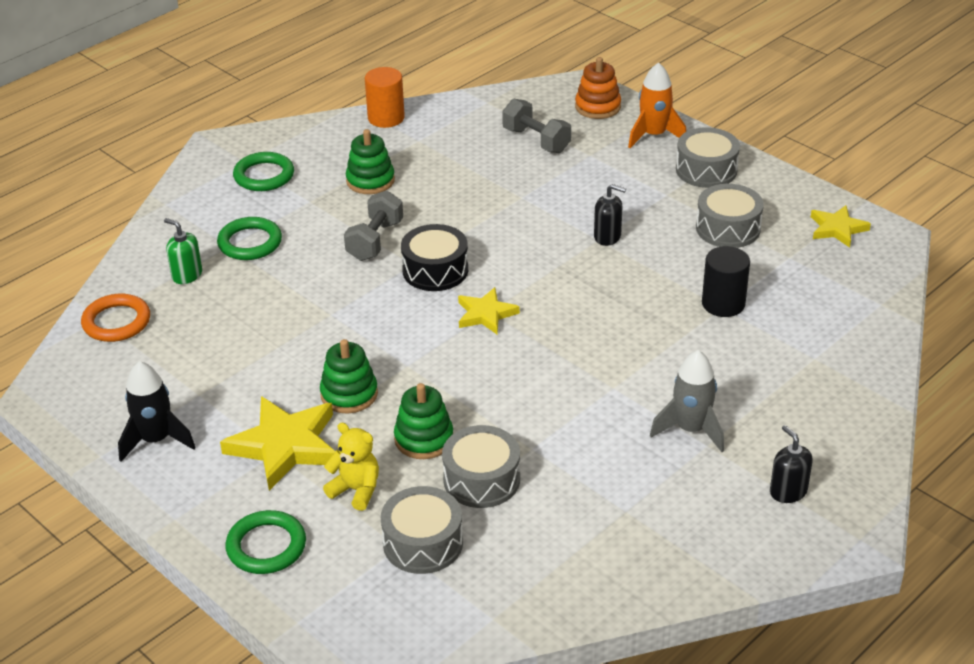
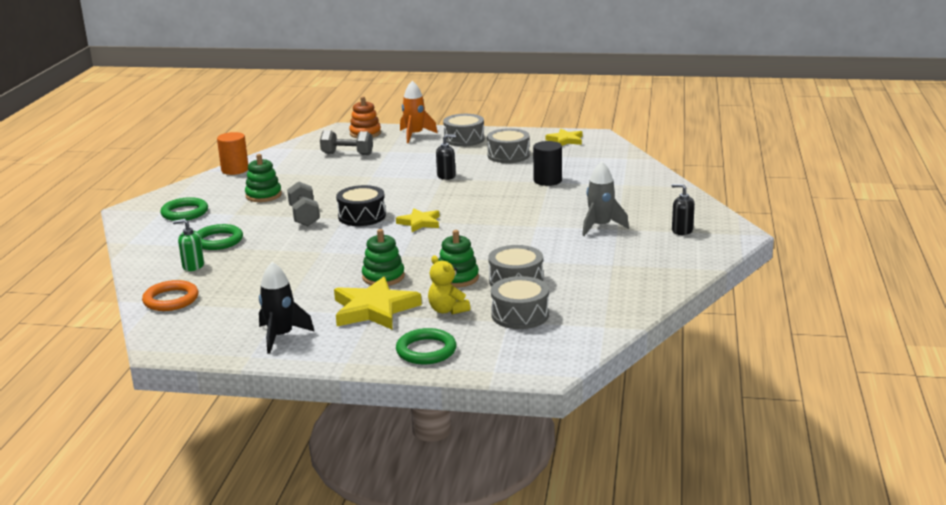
camera: 35 degrees left, 15 degrees down
(356, 490) = (447, 310): yellow teddy bear -> yellow teddy bear turned 120 degrees counterclockwise

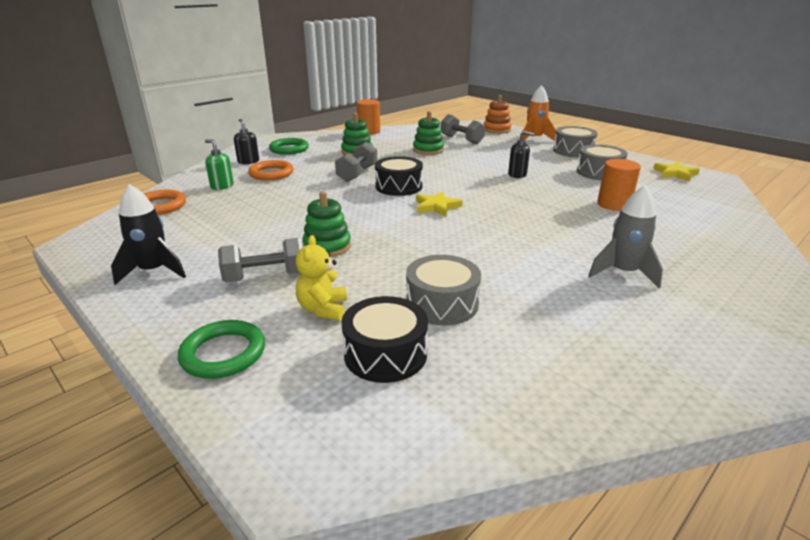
camera: 35 degrees right, 5 degrees up
(218, 241) = (271, 173): green ring -> orange ring
(374, 309) = (265, 277): yellow star -> grey dumbbell
(457, 278) = (388, 274): green stacking toy -> green stacking toy (428, 150)
(520, 315) = (385, 354): grey drum -> black drum
(547, 180) = (613, 204): black cylinder -> orange cylinder
(682, 230) = (739, 318): black soap dispenser -> black soap dispenser (248, 161)

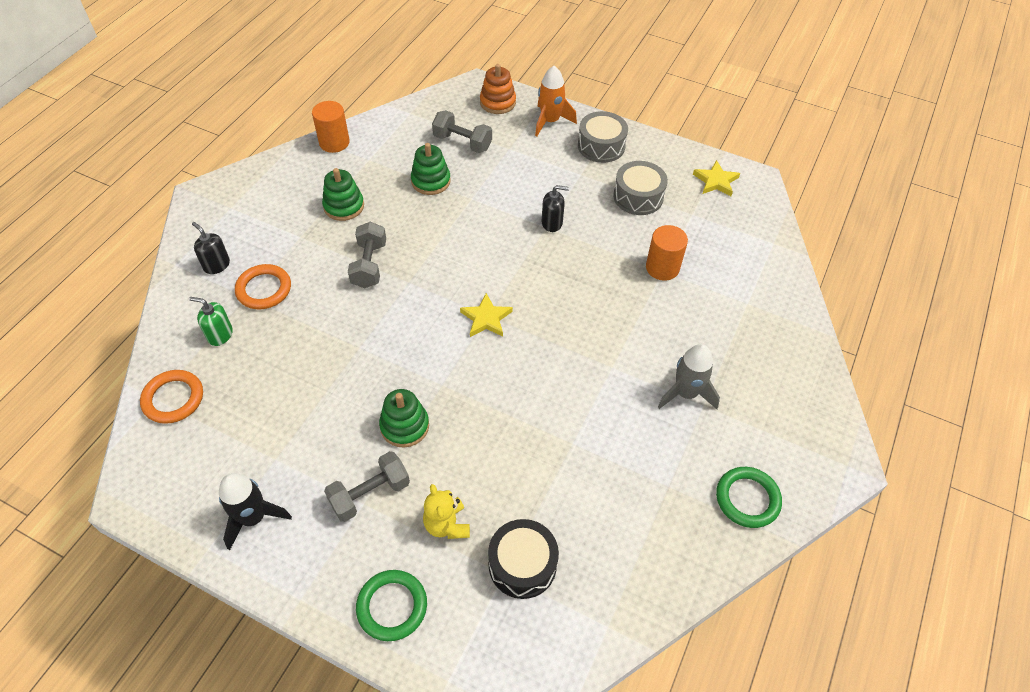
camera: 20 degrees left, 25 degrees up
(289, 149) = (252, 219): green ring -> green ring (747, 499)
(398, 186) = (429, 284): black drum -> none
(442, 304) = (545, 485): grey drum -> none

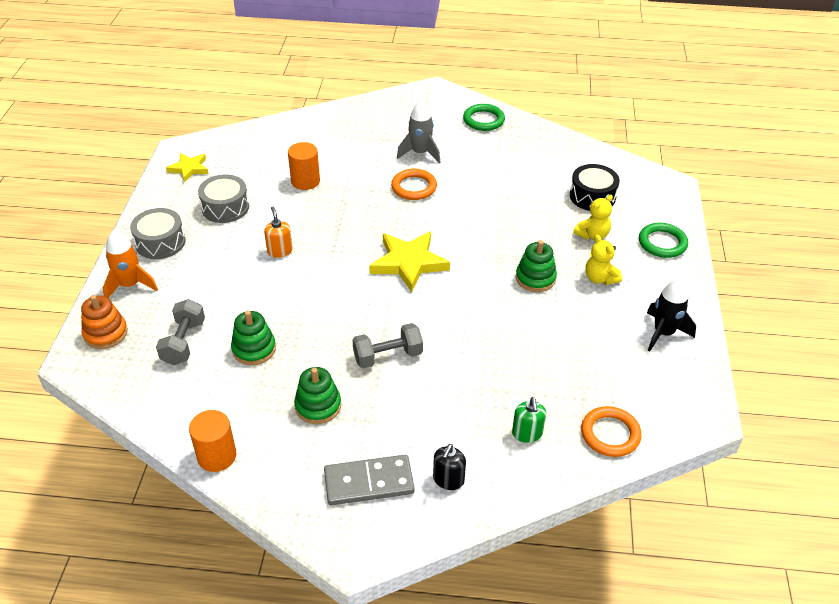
camera: 110 degrees left, 10 degrees down
(250, 217) = (369, 482): none -> grey domino
(264, 289) = (457, 424): orange ring -> orange ring (414, 187)
(370, 494) = (600, 278): grey dumbbell -> yellow teddy bear
(486, 318) = (409, 263): yellow star -> yellow star, size x1.70
(552, 223) = (280, 251): black soap dispenser -> orange soap dispenser

